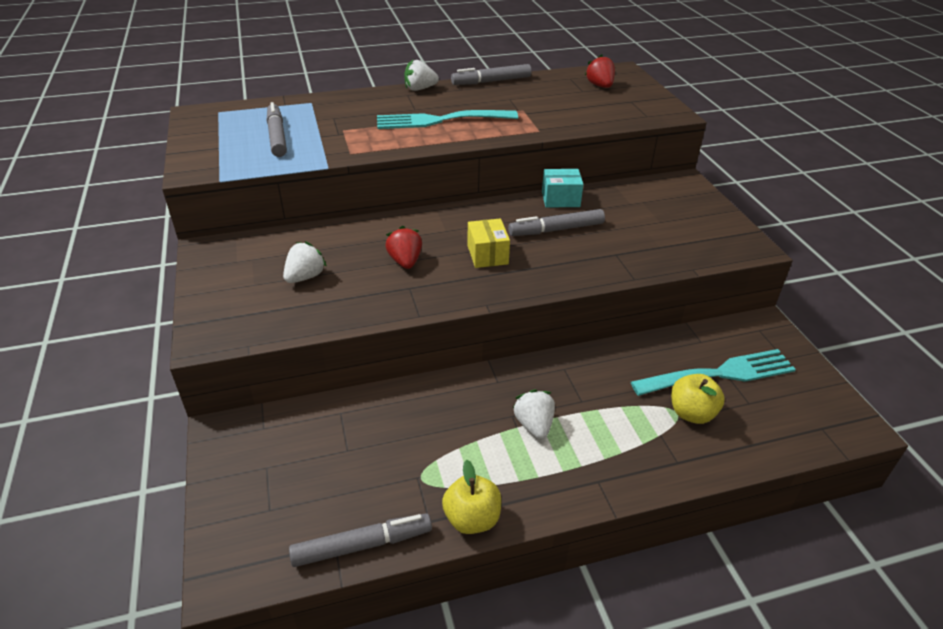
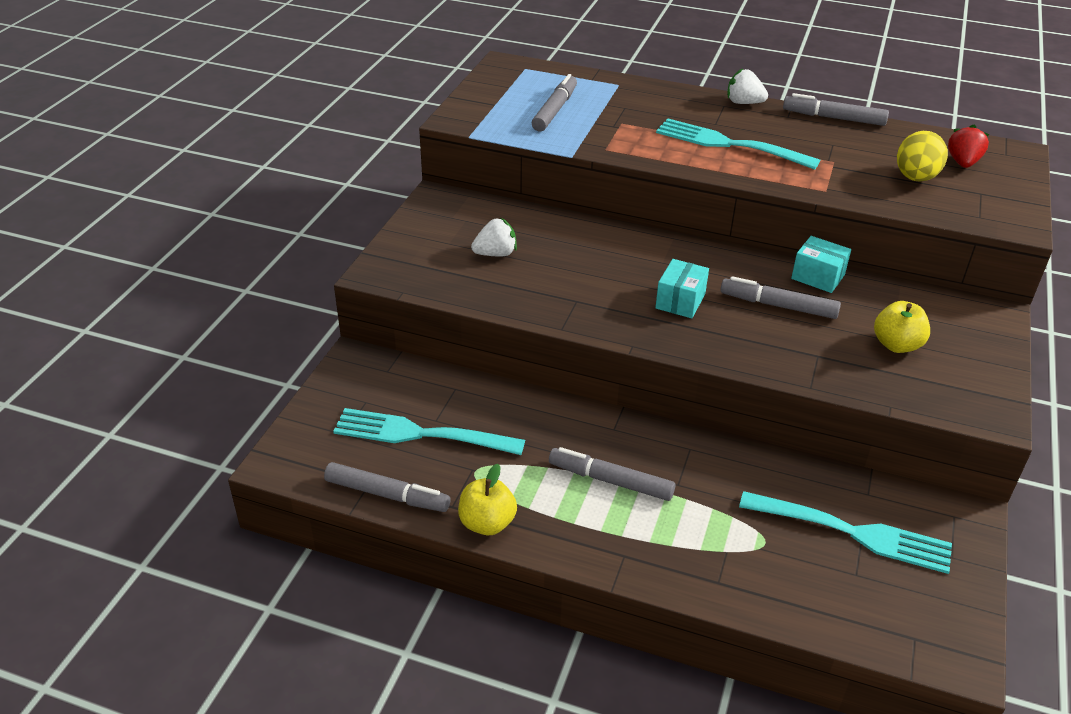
camera: 35 degrees right, 0 degrees up
(345, 470) = (421, 434): none -> turquoise fork
(405, 261) = (595, 276): red strawberry -> none
(487, 255) = (680, 301): yellow box -> turquoise box
(534, 425) = (611, 481): white strawberry -> grey marker
(584, 104) = (915, 178): none -> yellow egg
(692, 413) = (780, 551): yellow apple -> yellow apple (896, 345)

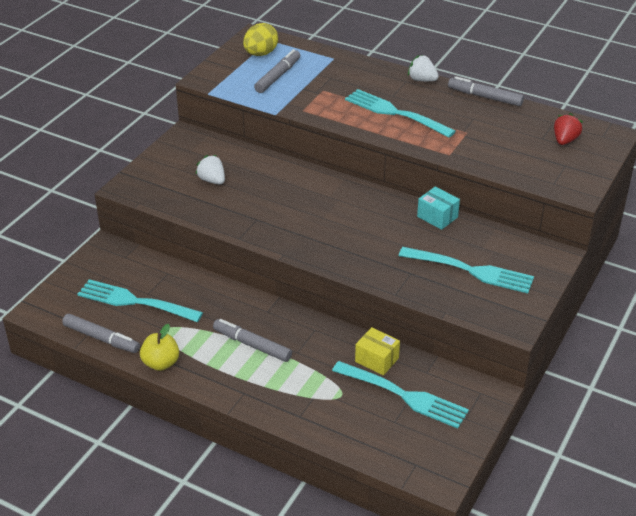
camera: 10 degrees right, 0 degrees up
(495, 254) = (212, 180): white strawberry -> white strawberry turned 120 degrees counterclockwise
(680, 301) = (329, 226): turquoise box -> none
(779, 306) = (399, 235): grey marker -> none
(793, 483) = (377, 360): none -> yellow box
(896, 345) = (471, 271): yellow apple -> turquoise fork
(915, 178) = (522, 150): yellow egg -> yellow egg (260, 54)

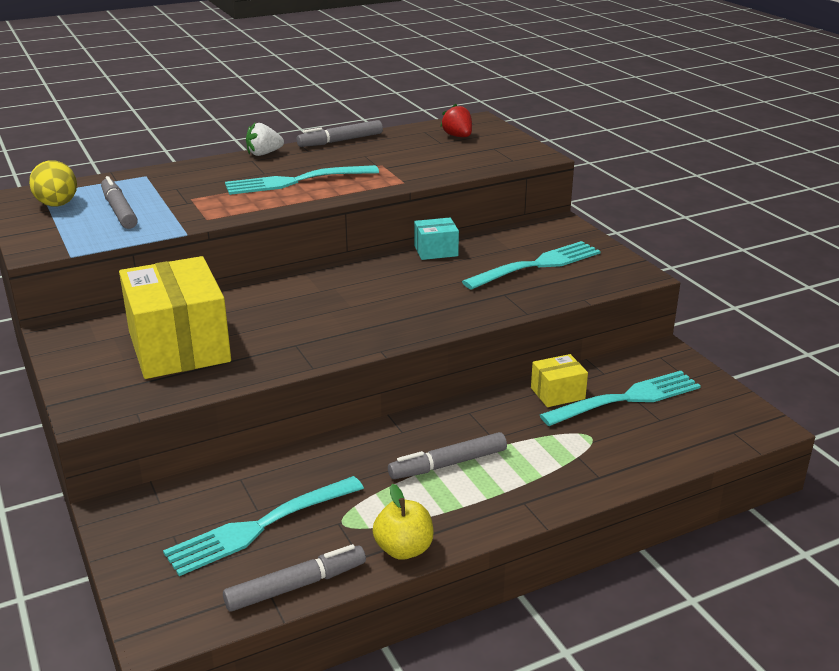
camera: 55 degrees left, 10 degrees down
(212, 180) = (179, 347): white strawberry -> yellow box

